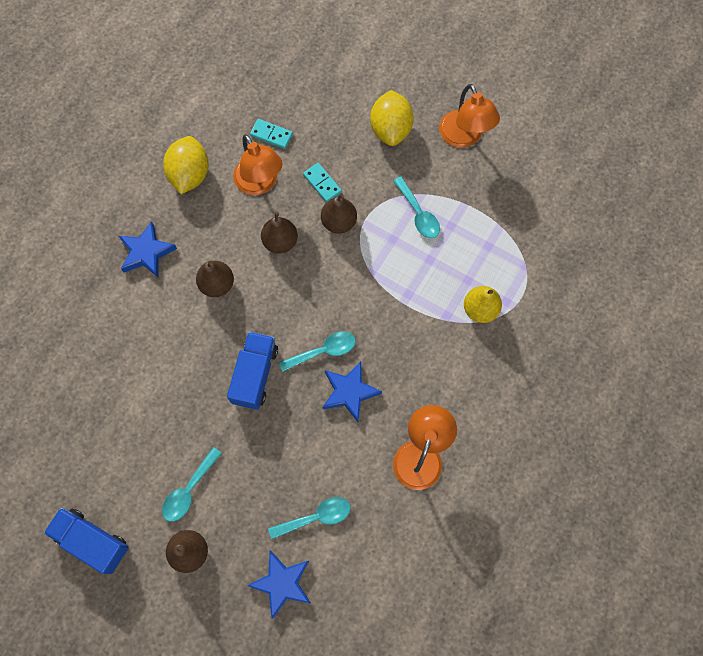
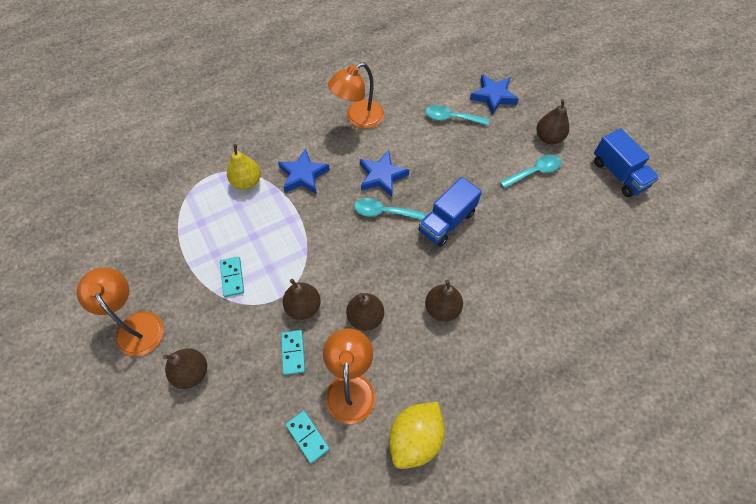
camera: 150 degrees left, 10 degrees down
(146, 252) = (495, 375): blue star -> blue star (303, 175)
(390, 129) = (192, 372): yellow lemon -> brown pear
(418, 214) = (232, 277): turquoise spoon -> turquoise domino
(464, 137) = (136, 325): orange lamp -> orange lamp turned 45 degrees counterclockwise

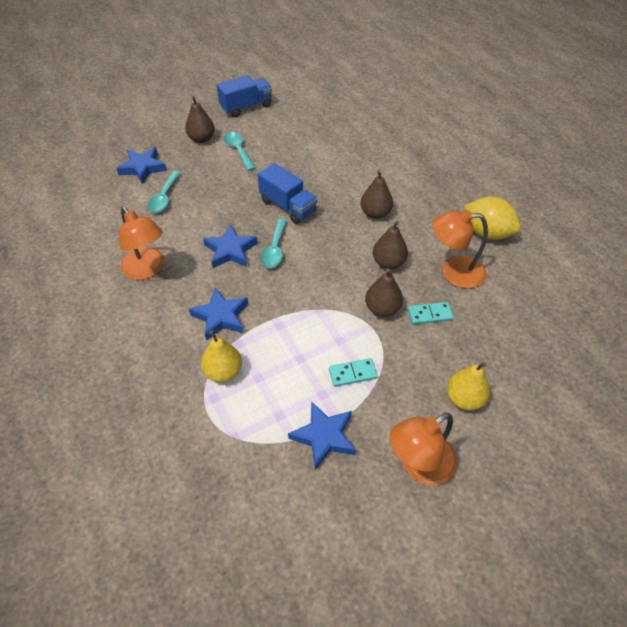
camera: 90 degrees left, 10 degrees down
(176, 254) = (324, 436): none -> blue star
(192, 372) = (464, 398): brown pear -> yellow pear
(307, 436) = (503, 300): turquoise domino -> none

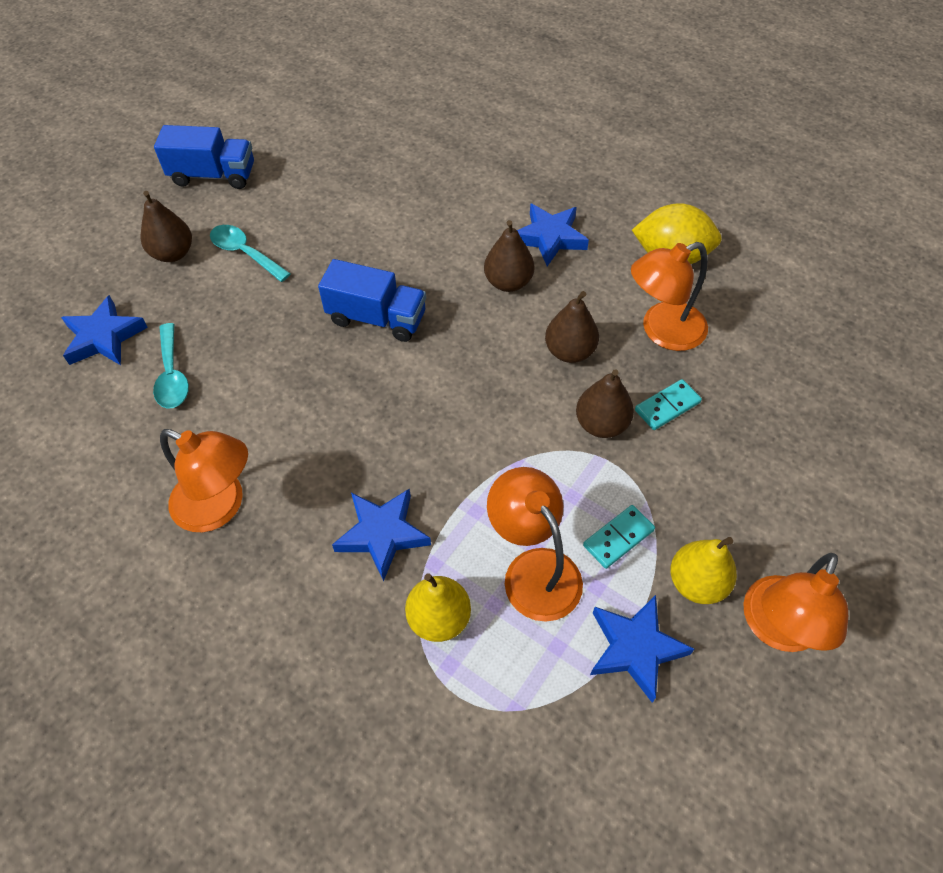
camera: 25 degrees left, 5 degrees up
(230, 250) = (333, 422): blue star -> blue star (550, 238)
(246, 107) = (213, 175): blue truck -> blue truck turned 60 degrees clockwise
(274, 249) = (398, 394): turquoise spoon -> none
(292, 369) = (533, 569): none -> orange lamp
(464, 398) = (777, 508): yellow pear -> yellow pear (696, 583)

